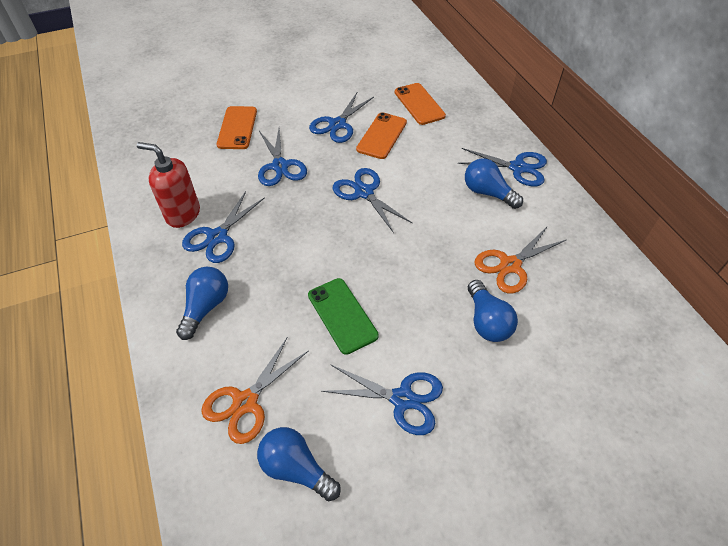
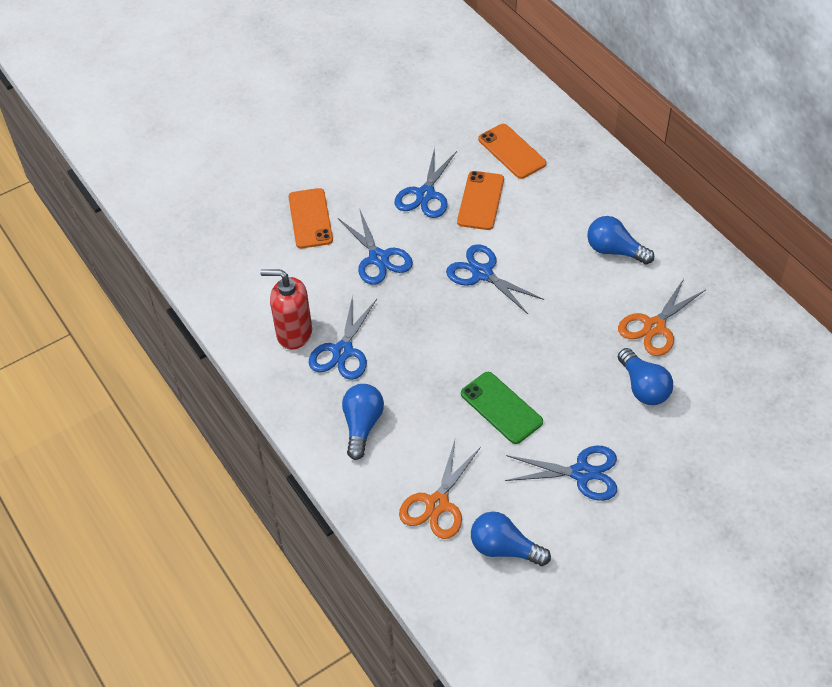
camera: 10 degrees left, 0 degrees up
(518, 168) = (640, 215): blue scissors -> none

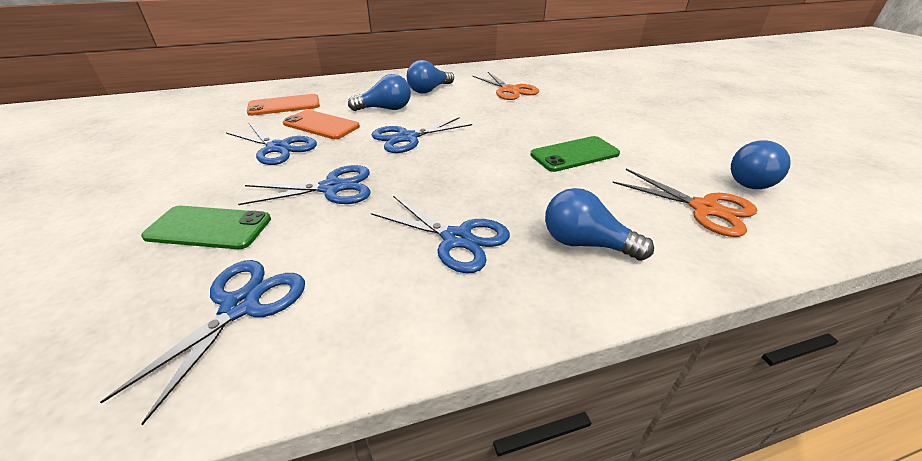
camera: 75 degrees left, 15 degrees down
(294, 333) = (397, 280): red soap dispenser -> none
(310, 218) = (209, 228): orange phone -> green phone
(582, 473) = (651, 133): blue scissors -> blue scissors (241, 306)
(643, 387) = (565, 101): blue light bulb -> blue light bulb (385, 109)

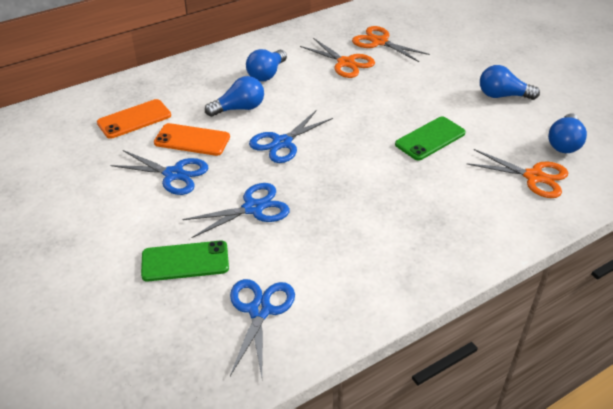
camera: 15 degrees left, 5 degrees up
(457, 239) = (373, 235): blue scissors -> none
(550, 80) = (379, 42): none -> orange scissors
(585, 243) = (460, 221): blue light bulb -> blue light bulb (502, 96)

